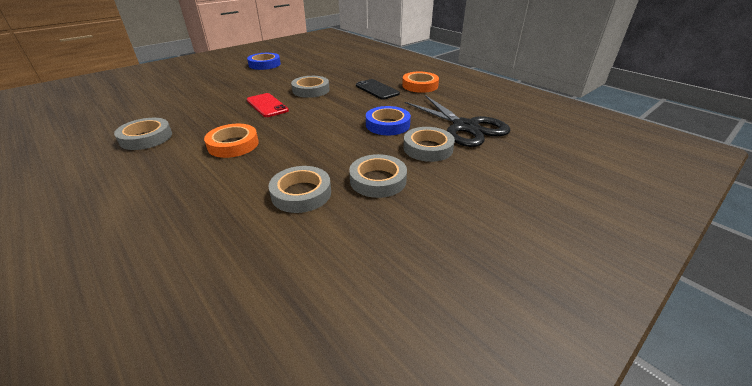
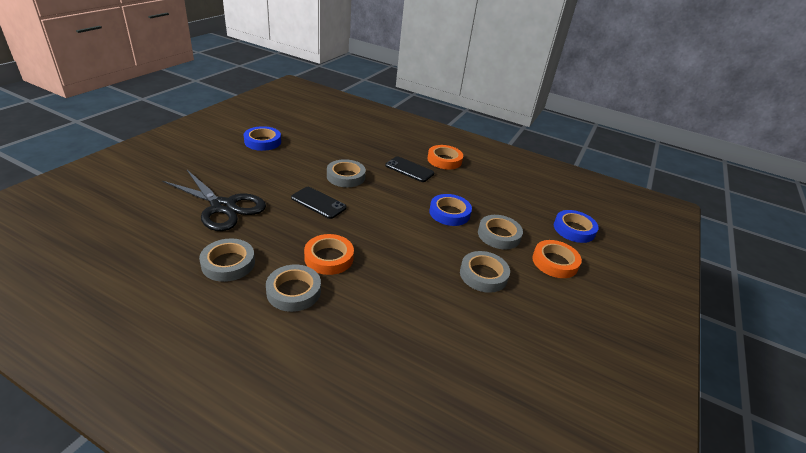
camera: 25 degrees left, 0 degrees up
(267, 105) = (318, 203): red phone -> black phone
(301, 193) = (434, 300): grey tape -> grey tape (294, 291)
(465, 127) = (512, 207): black scissors -> black scissors (223, 207)
(479, 181) = (555, 262): none -> orange tape
(530, 154) = (574, 229): none -> blue tape

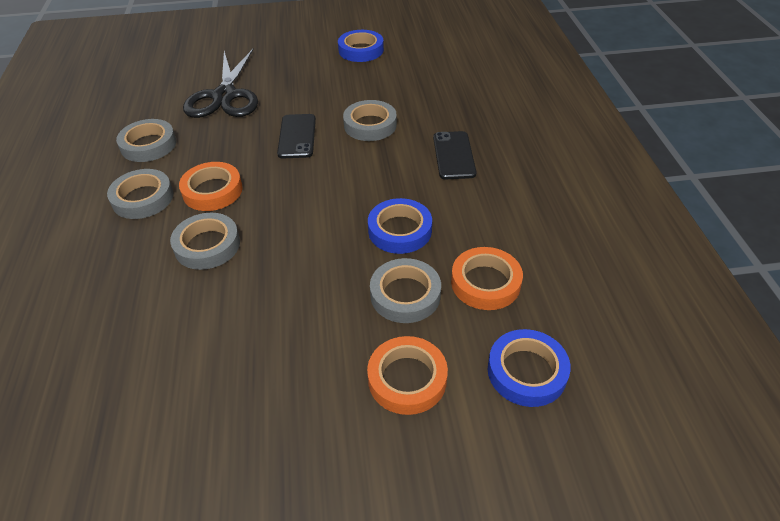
camera: 60 degrees right, 10 degrees up
(444, 160) = (523, 169): orange tape -> orange tape (485, 283)
(483, 275) = (300, 316): grey tape -> grey tape (207, 245)

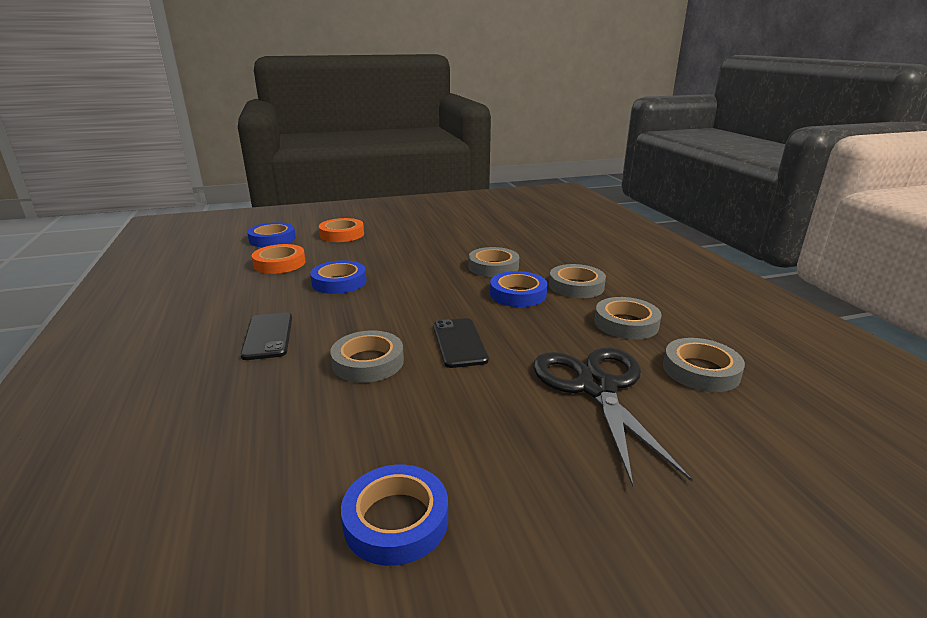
camera: 170 degrees right, 20 degrees down
(212, 191) = (518, 294): orange tape -> blue tape
(405, 295) = (339, 256): grey tape -> grey tape (701, 370)

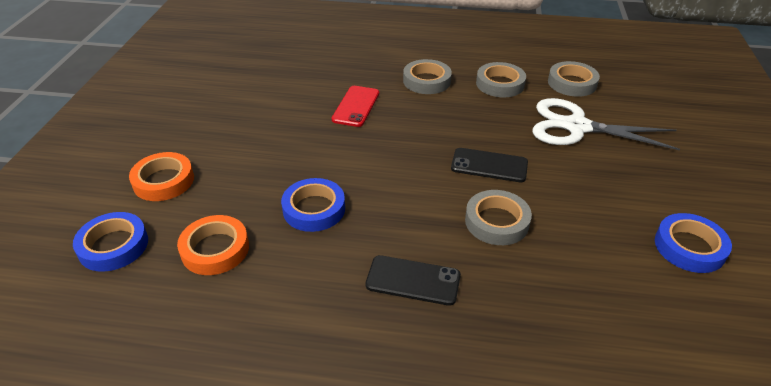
camera: 65 degrees left, 15 degrees up
(493, 267) = (356, 106): grey tape -> red phone
(518, 294) = (422, 112): blue tape -> none
(597, 387) = (576, 126): black scissors -> white scissors

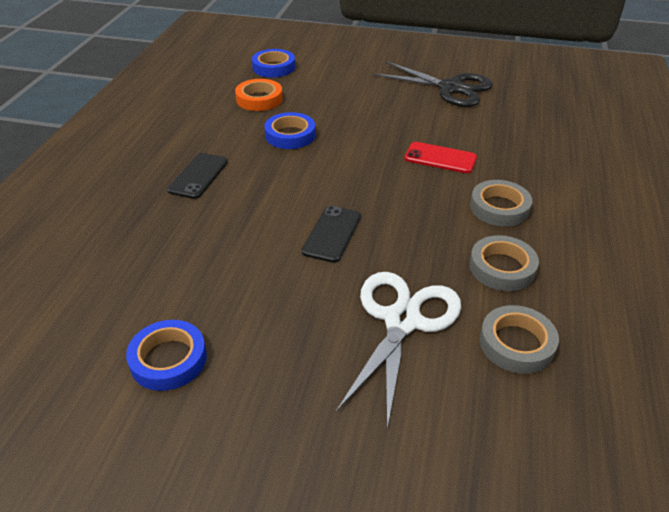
camera: 95 degrees right, 0 degrees up
(163, 181) = (336, 76): orange tape -> none
(216, 97) = (450, 88): none -> black scissors
(496, 222) = (248, 227): grey tape -> none

